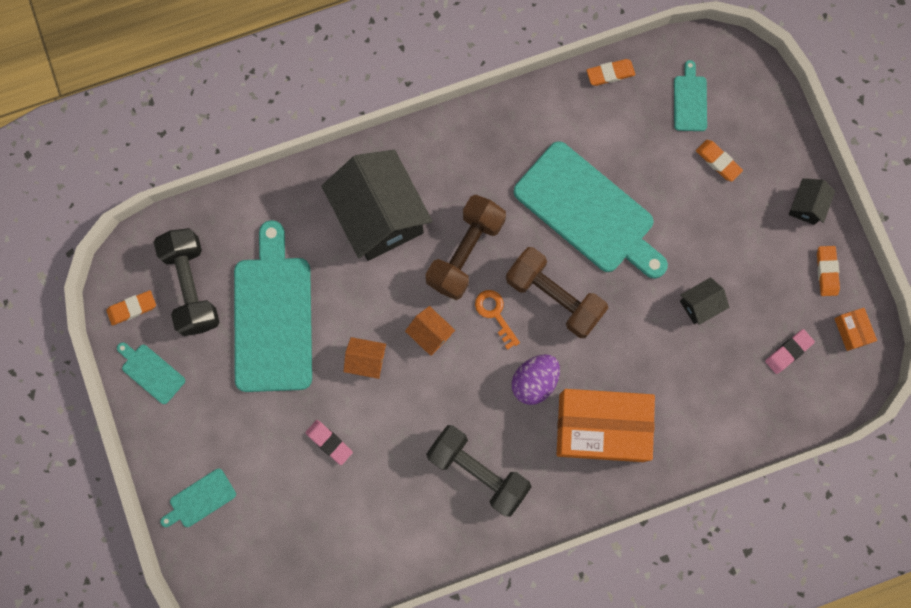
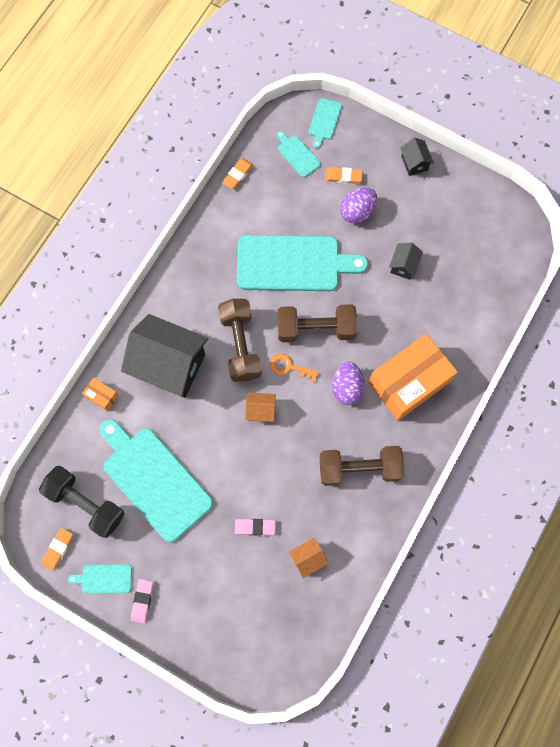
camera: 40 degrees left, 5 degrees down
(200, 499) = (203, 631): turquoise cutting board -> turquoise cutting board (324, 121)
(366, 360) = (235, 458): orange house -> orange house (307, 558)
(478, 471) = (359, 468): black dumbbell -> brown dumbbell
(700, 210) = (357, 211): none -> purple egg
(788, 352) = (476, 252): pink eraser -> pink eraser (142, 601)
(826, 271) = (457, 190): orange eraser -> none
(852, 330) = (500, 212): orange box -> orange box (102, 396)

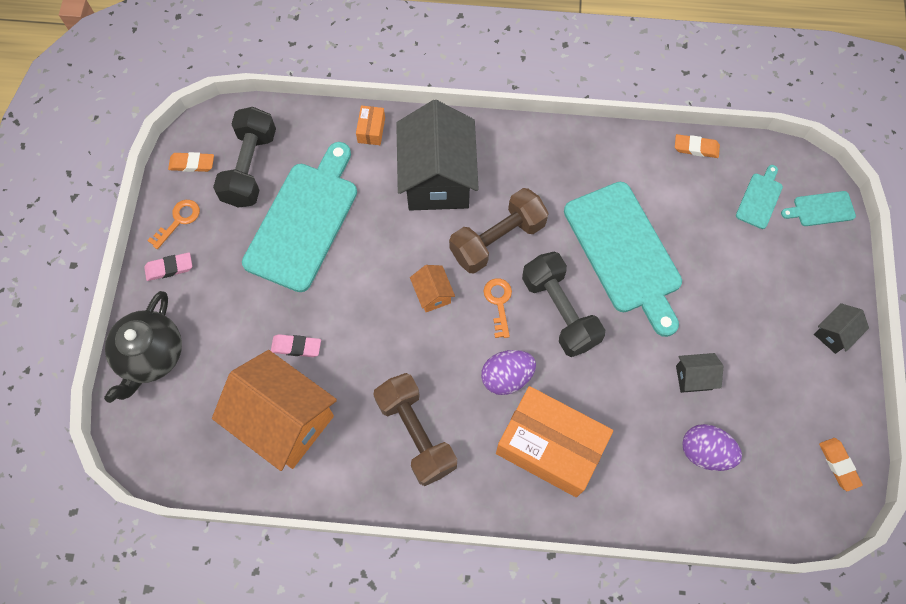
camera: 65 degrees right, 5 degrees down
(104, 578) = (178, 221): turquoise cutting board -> orange key
(209, 641) = (151, 355): none -> black teapot
(255, 527) = (296, 347): pink eraser -> pink eraser turned 60 degrees counterclockwise
(307, 558) = (284, 420): orange house -> orange house, size x2.30
(316, 328) = (560, 311): brown dumbbell -> black dumbbell
(343, 177) = (764, 260): orange eraser -> orange eraser (838, 464)
(357, 211) = (730, 295): purple egg -> purple egg (705, 452)

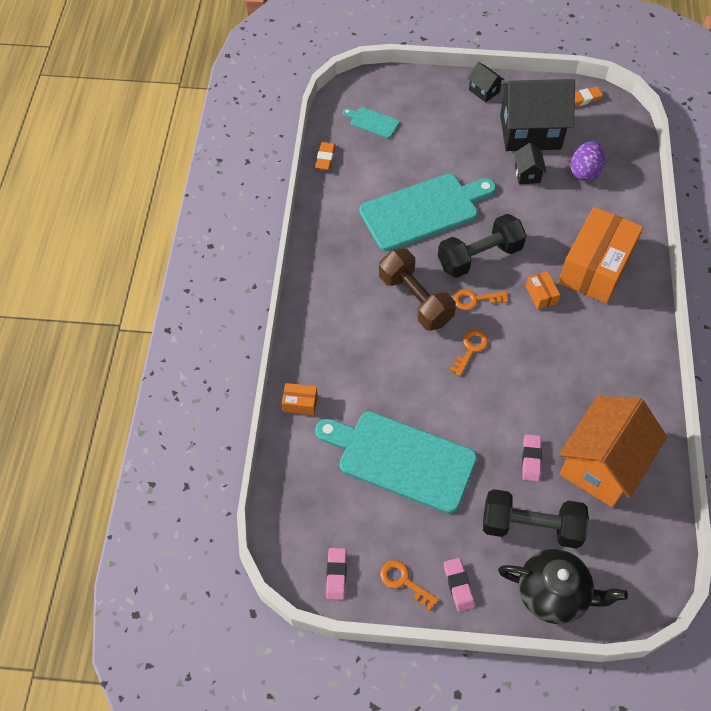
camera: 90 degrees left, 10 degrees down
(192, 164) = (336, 574): orange eraser -> pink eraser
(250, 167) = (341, 515): black dumbbell -> black dumbbell (531, 526)
(416, 433) = (598, 360): brown dumbbell -> none
(432, 294) = (470, 349): orange house -> orange key
(437, 179) = (354, 346): black house -> black house (530, 132)
(506, 377) = (541, 295): purple egg -> orange box
(821, 209) = (381, 87): turquoise cutting board -> none

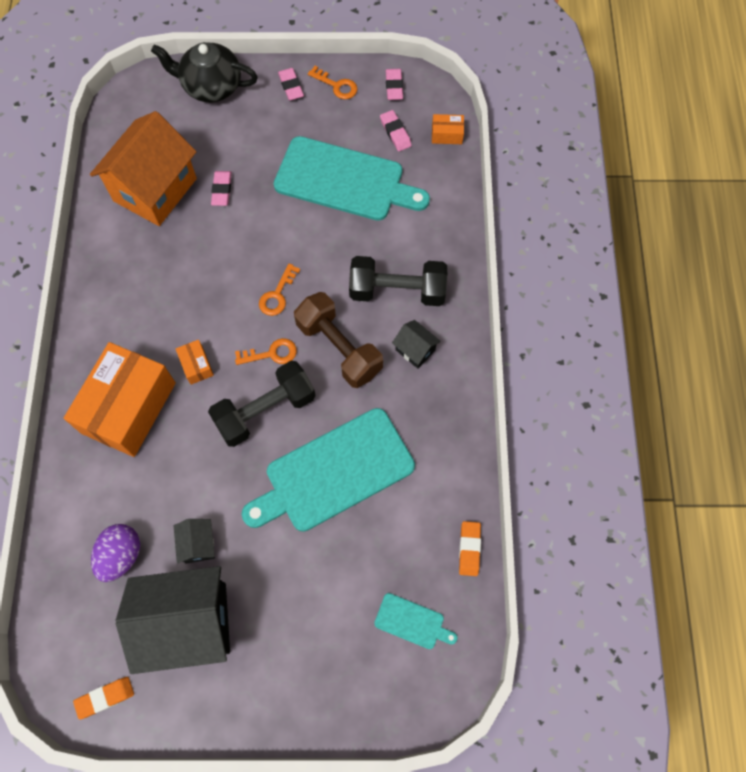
camera: 175 degrees right, 10 degrees up
(300, 403) = (448, 225): orange box -> orange box (447, 135)
(341, 512) = (395, 133): none -> pink eraser
(484, 91) = (251, 702): black house -> black house (415, 350)
(531, 526) = (226, 134): black dumbbell -> black dumbbell (397, 291)

